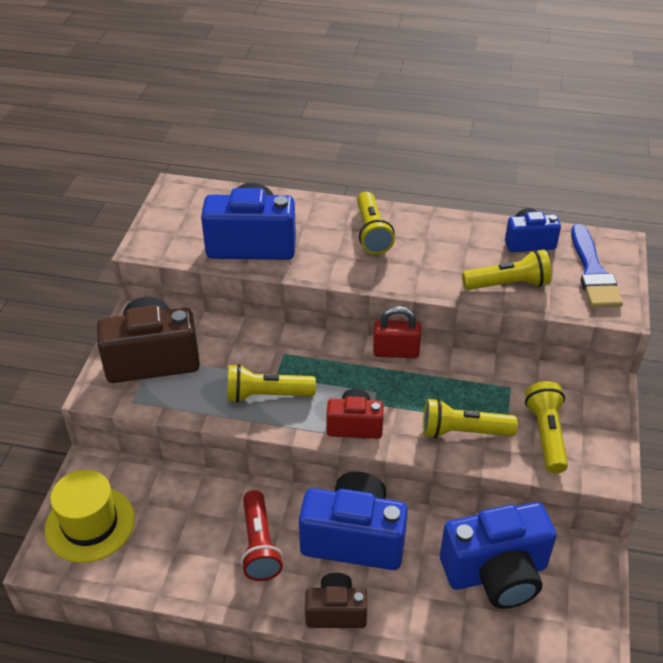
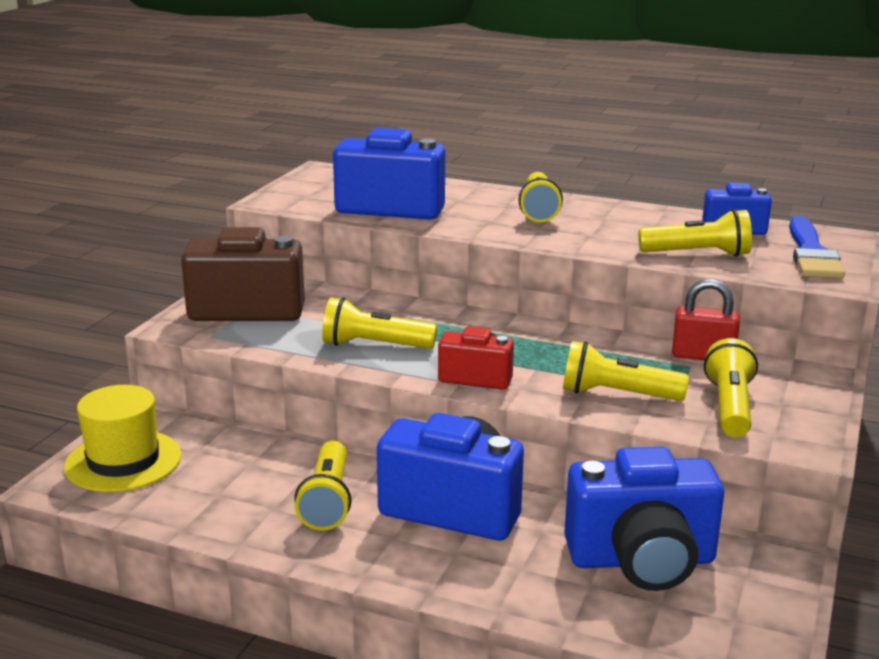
camera: 10 degrees right, 20 degrees down
(259, 545) = (328, 501): red flashlight -> yellow flashlight
(336, 611) = (408, 571): brown camera -> none
(396, 352) = (548, 327): red padlock -> red padlock (703, 356)

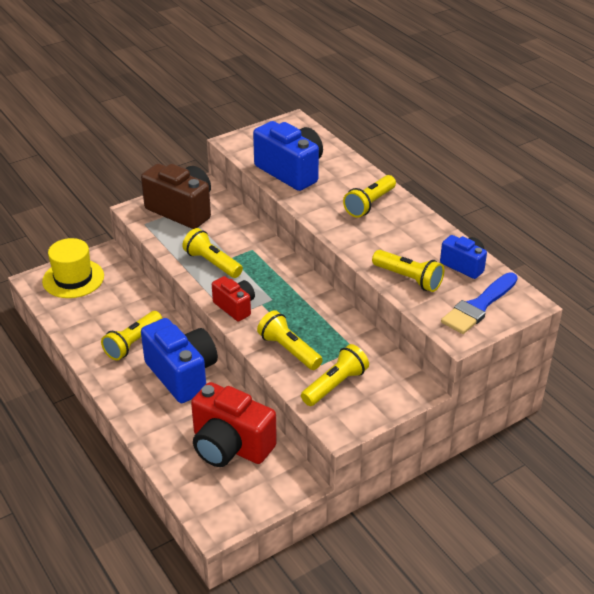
camera: 35 degrees right, 15 degrees up
(641, 561) = (230, 446): blue camera -> red camera
(703, 356) = (371, 345): red padlock -> none

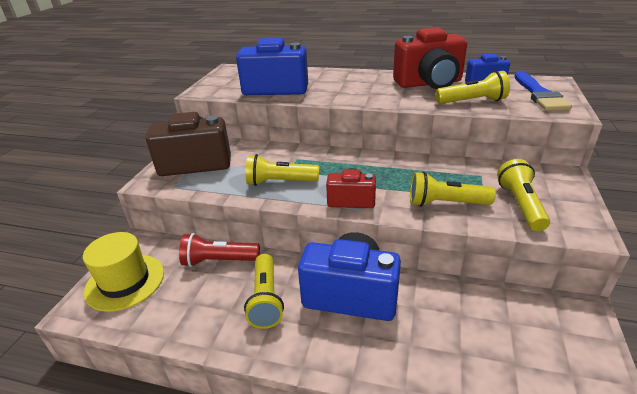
camera: 40 degrees left, 5 degrees down
(137, 300) = (219, 261): none -> red flashlight
(230, 446) = (488, 325): red camera -> red camera (429, 83)
(369, 204) = (364, 82): yellow flashlight -> none

